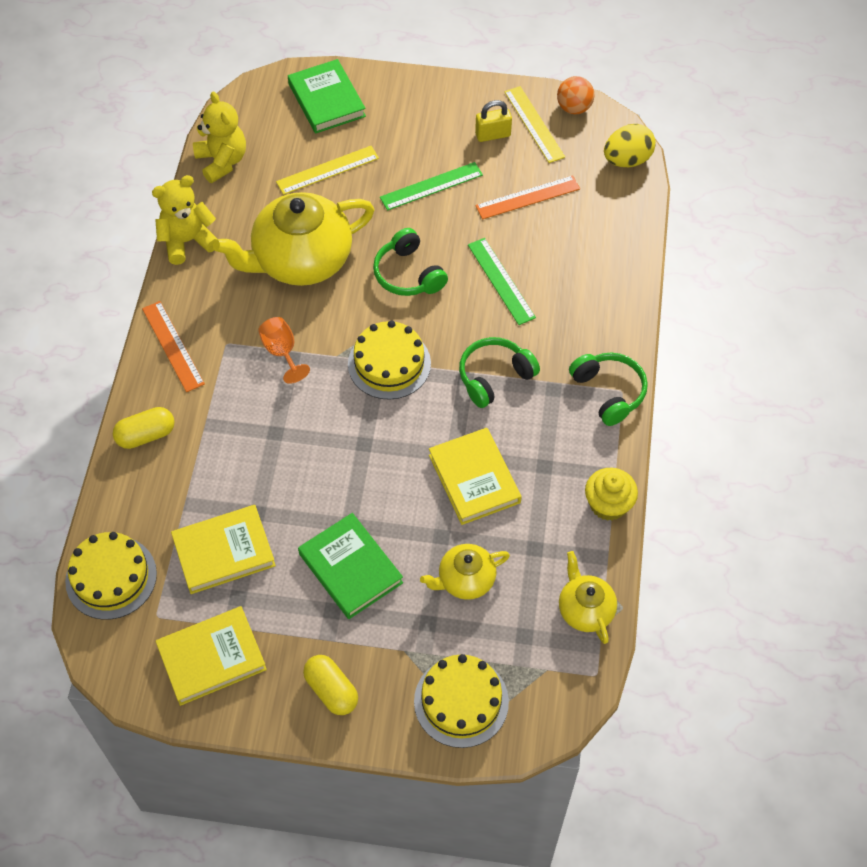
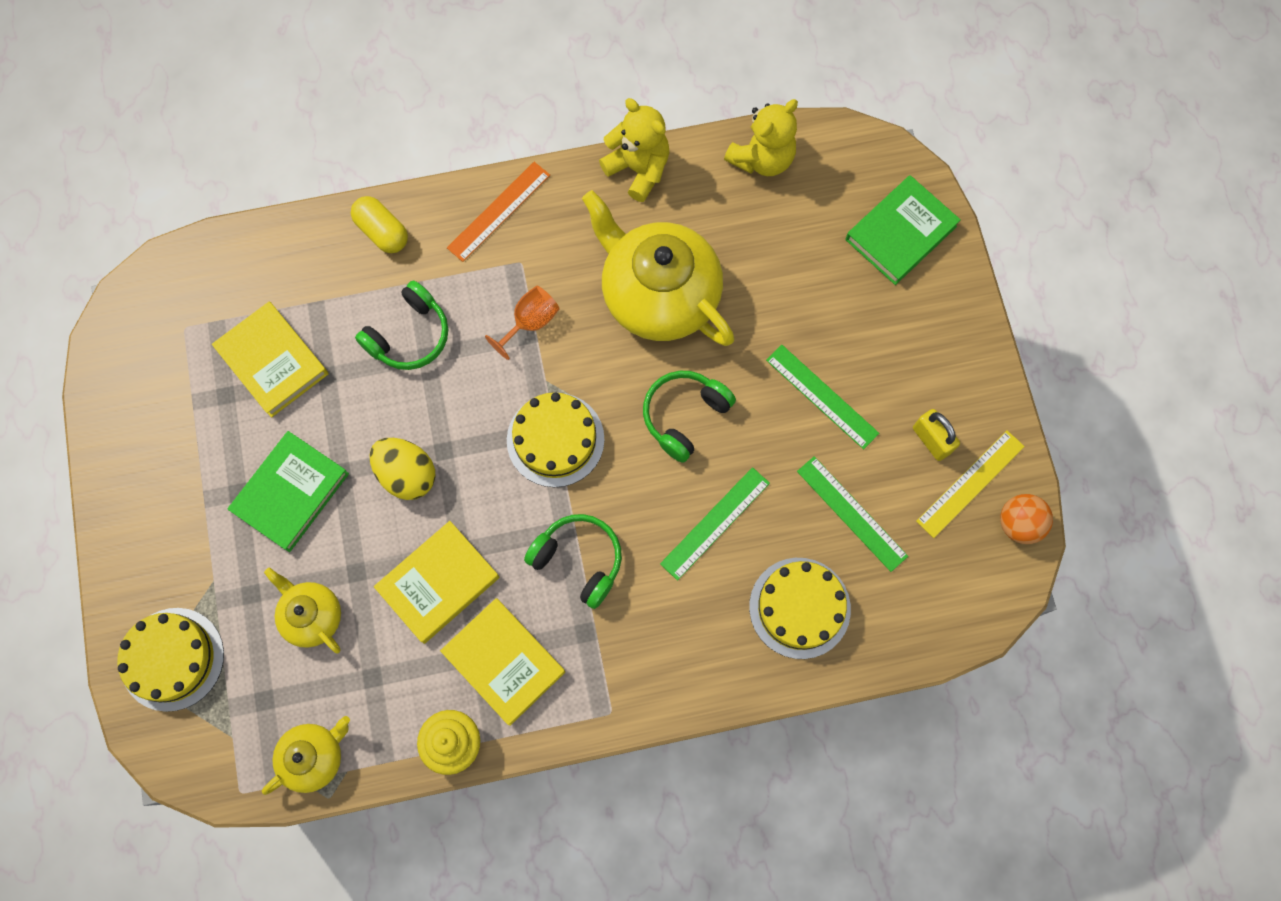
camera: 70 degrees right, 15 degrees up
(111, 577) = (214, 268): yellow cake -> yellow cake (799, 607)
(212, 658) = (154, 397): yellow book -> yellow book (504, 662)
(327, 170) = (797, 274): yellow ruler -> none
(331, 690) = (150, 525): yellow capsule -> none
(527, 197) = (852, 513): orange ruler -> green ruler
(609, 392) = (604, 698): green headphones -> green headphones (409, 335)
(627, 160) = (962, 616): yellow egg -> yellow egg (407, 474)

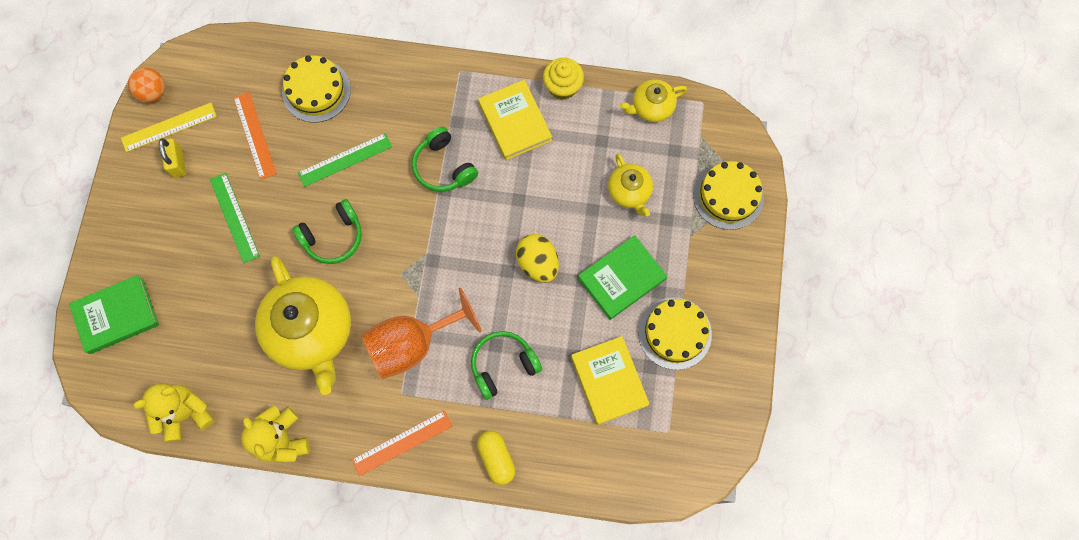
camera: 160 degrees left, 0 degrees up
(438, 583) = (540, 184): yellow book -> none
(530, 322) = (412, 343): orange goblet -> orange goblet, size x1.91
(555, 439) = (427, 252): yellow cake -> yellow cake (674, 333)
(852, 513) = (254, 135): green ruler -> orange ruler

